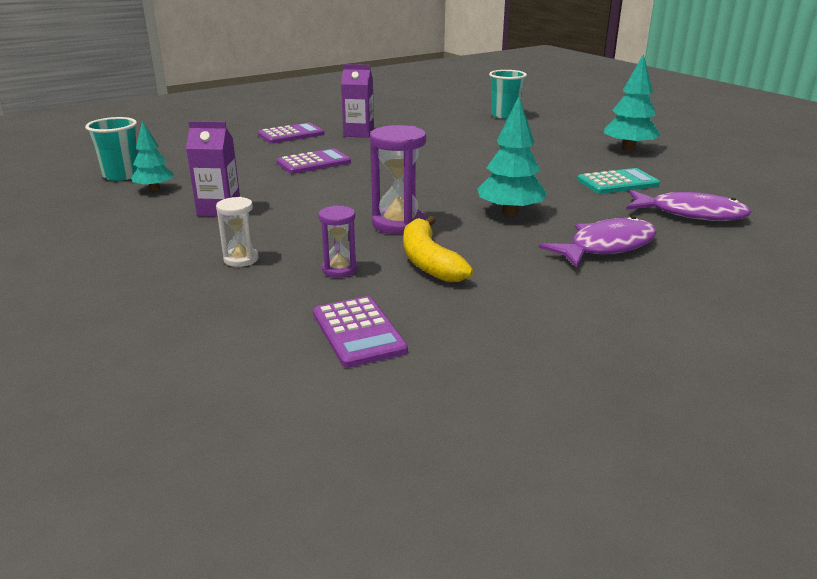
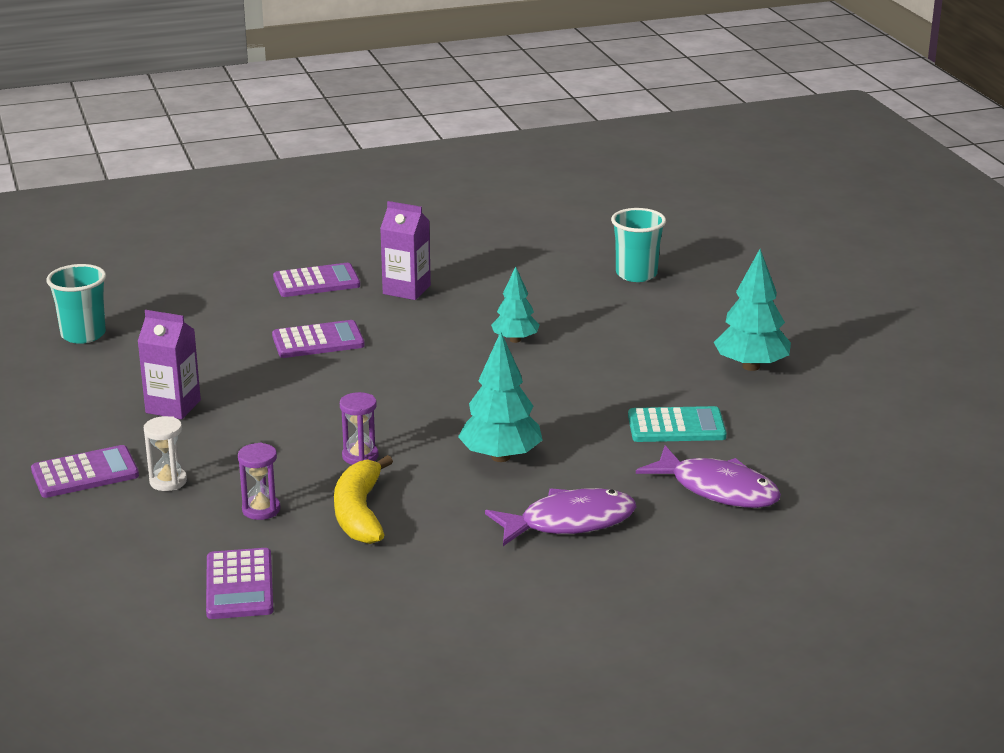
camera: 15 degrees right, 0 degrees up
(155, 189) = (114, 363): turquoise tree -> turquoise tree (515, 340)
(158, 262) = (85, 473): none -> purple calculator
(398, 224) = (360, 456): purple hourglass -> purple hourglass, size x0.58

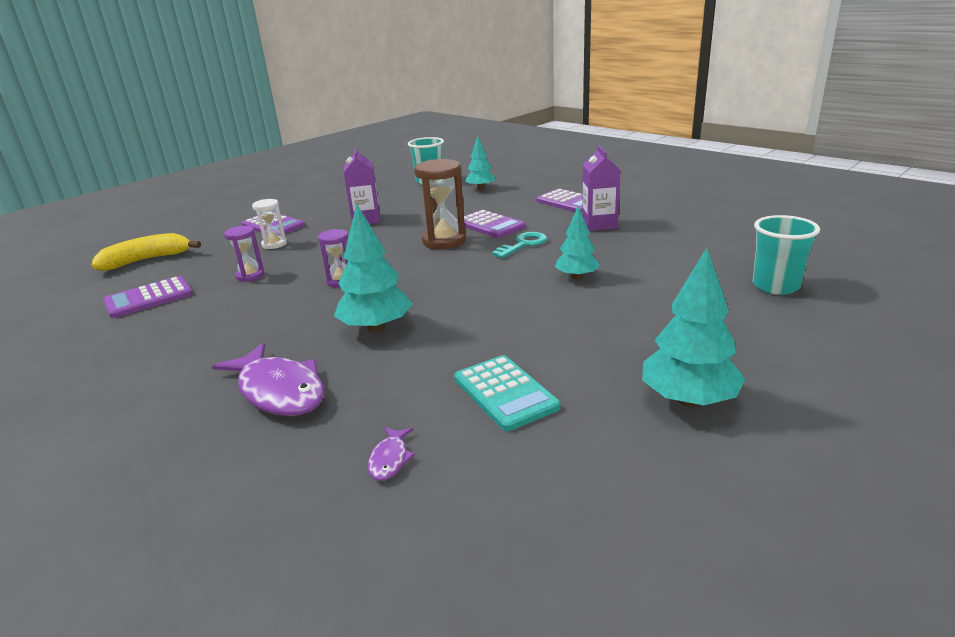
camera: 65 degrees right, 0 degrees up
(176, 312) = (480, 188): none -> turquoise tree
(328, 377) = (444, 241): none -> brown hourglass
(360, 513) = (258, 304): yellow banana -> yellow banana (147, 260)
(402, 340) = (523, 244): none -> turquoise key
(718, 489) = (390, 459): purple fish -> purple fish, size x0.45

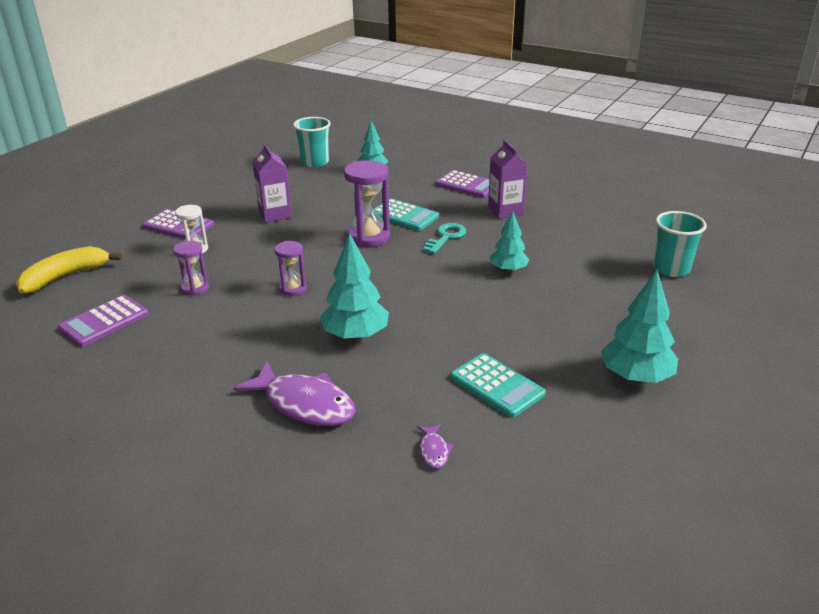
camera: 15 degrees left, 5 degrees up
(444, 241) = (369, 237): brown hourglass -> purple hourglass
(490, 225) = (404, 216): purple calculator -> turquoise calculator

